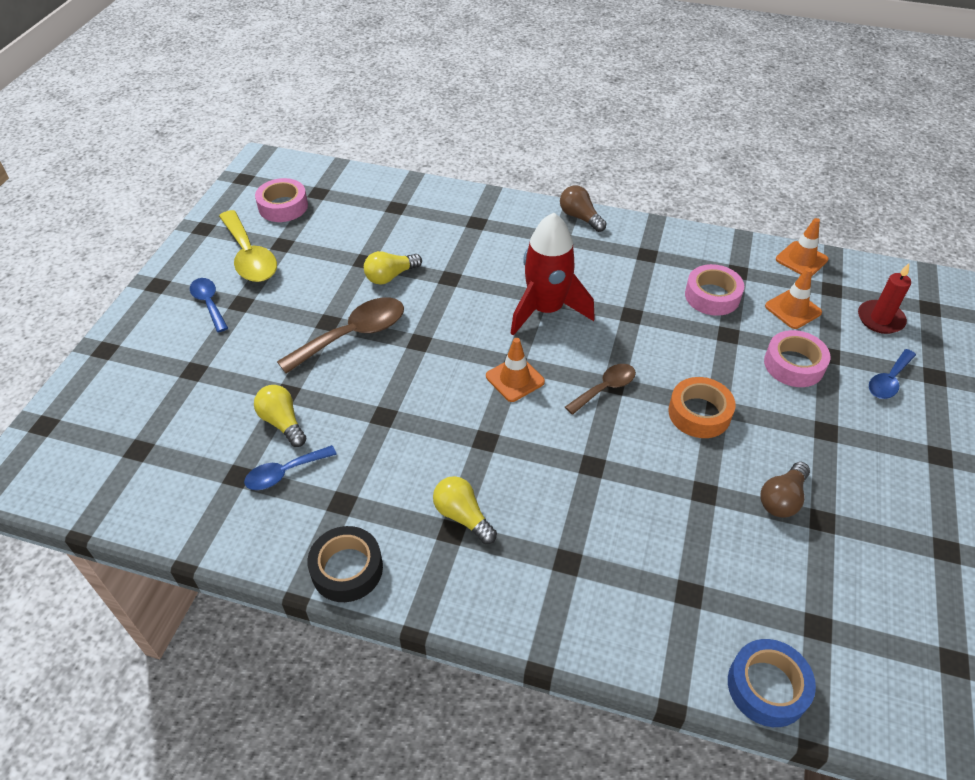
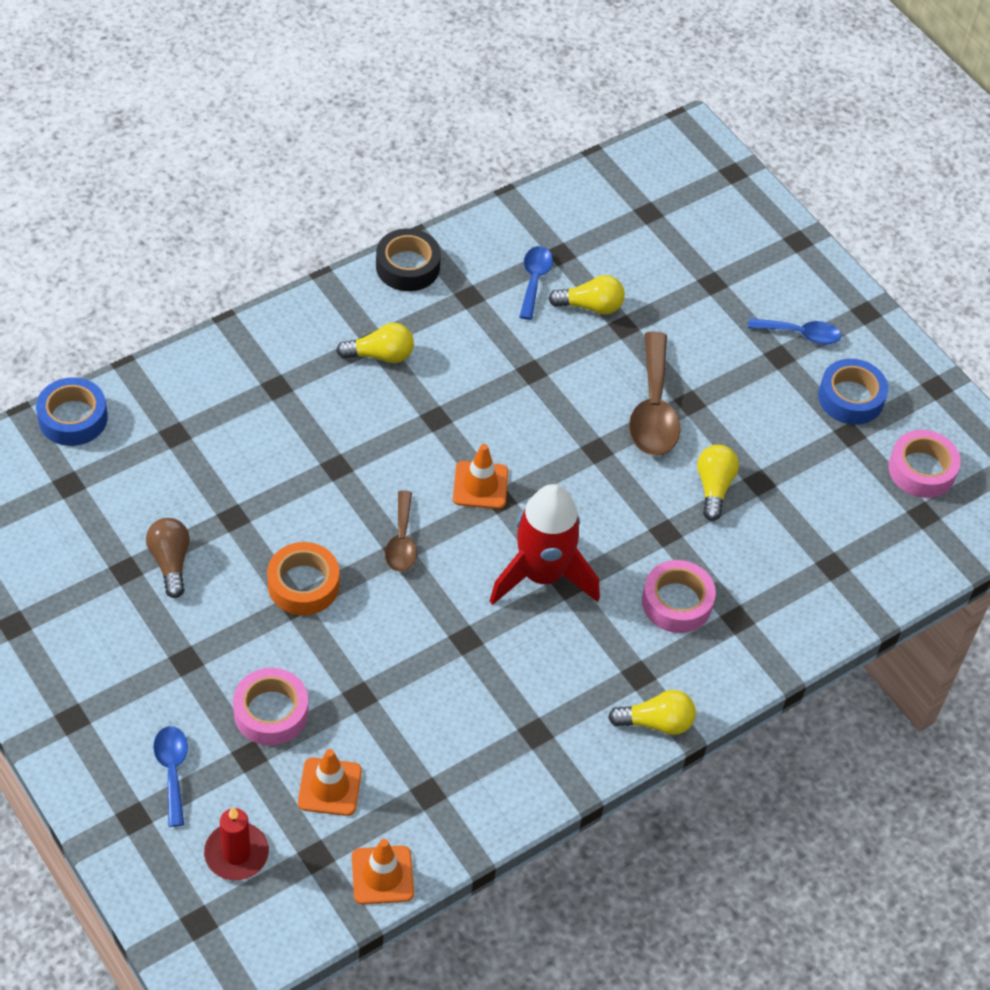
camera: 125 degrees right, 5 degrees up
(249, 257) = (850, 398): yellow spoon -> blue tape
(580, 217) = (656, 722): brown light bulb -> yellow light bulb
(712, 296) = (419, 732): pink tape -> pink tape (677, 602)

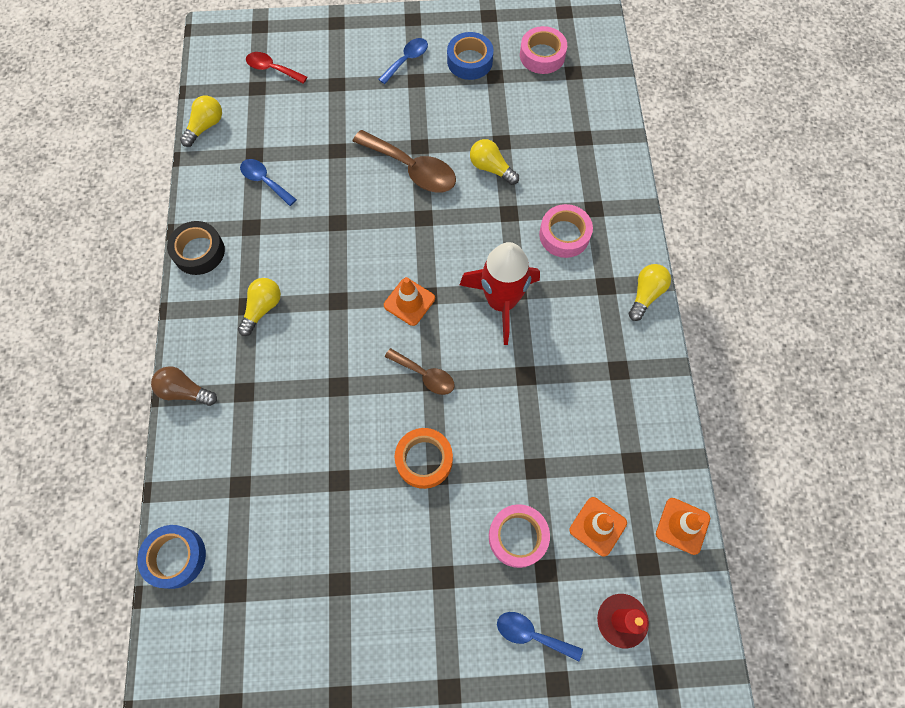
camera: 55 degrees left, 15 degrees up
(170, 562) = (351, 546): brown light bulb -> brown light bulb (185, 391)
(590, 306) = (308, 160): yellow light bulb -> yellow light bulb (205, 126)
(684, 213) = (272, 69): none -> red spoon

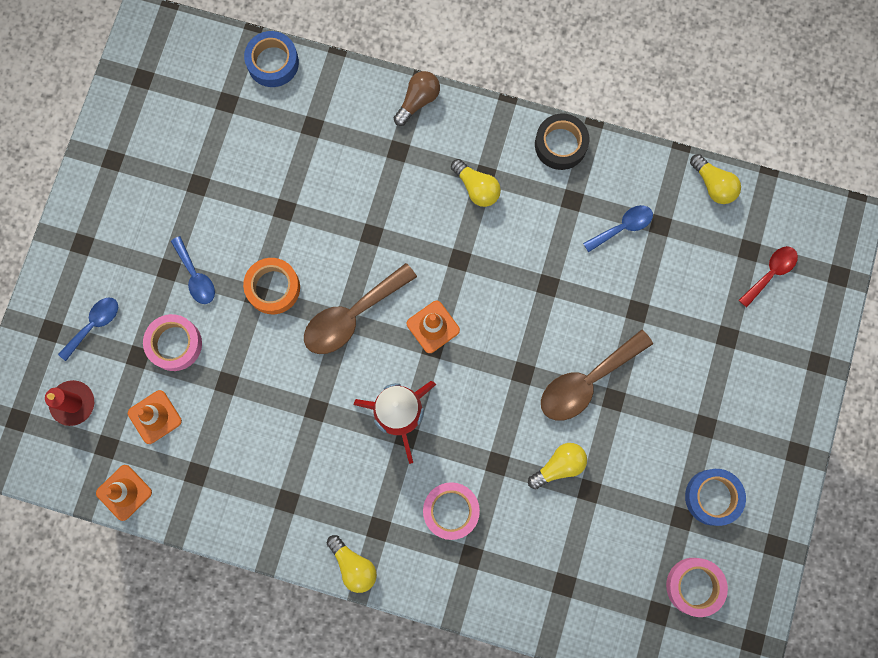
camera: 110 degrees right, 10 degrees up
(407, 60) = (737, 425): blue spoon -> blue spoon (196, 276)
(425, 375) = (352, 316): brown spoon -> brown spoon, size x1.69

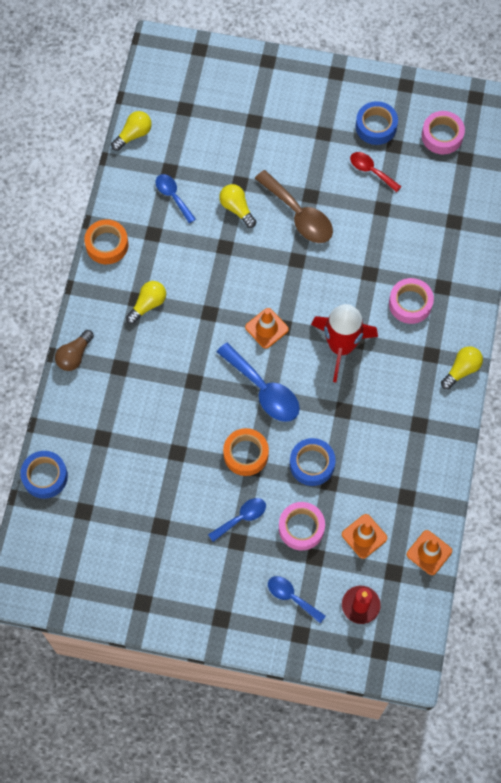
camera: 95 degrees left, 10 degrees down
(251, 364) = (312, 464): none -> blue tape
(352, 316) = (263, 390): brown spoon -> blue spoon
(418, 101) = (74, 355): brown light bulb -> brown light bulb turned 90 degrees counterclockwise
(559, 466) = (366, 230): yellow light bulb -> yellow light bulb (237, 208)
(560, 144) = (107, 245): black tape -> orange tape
(771, 273) = (201, 94): red spoon -> red spoon (371, 171)

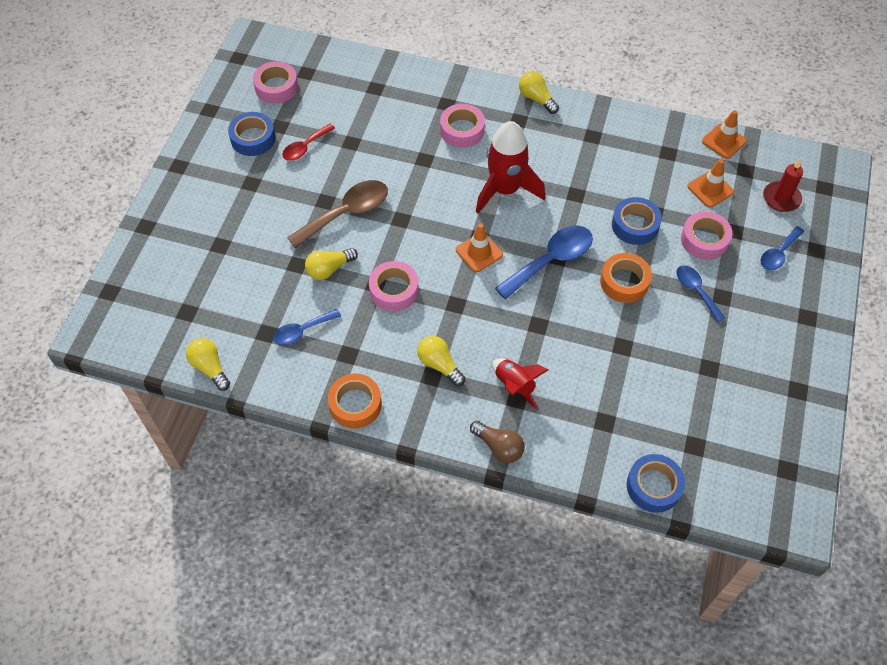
camera: 85 degrees left, 10 degrees down
(131, 365) = (514, 386): none -> red rocket
(219, 262) = (394, 290): none -> pink tape

